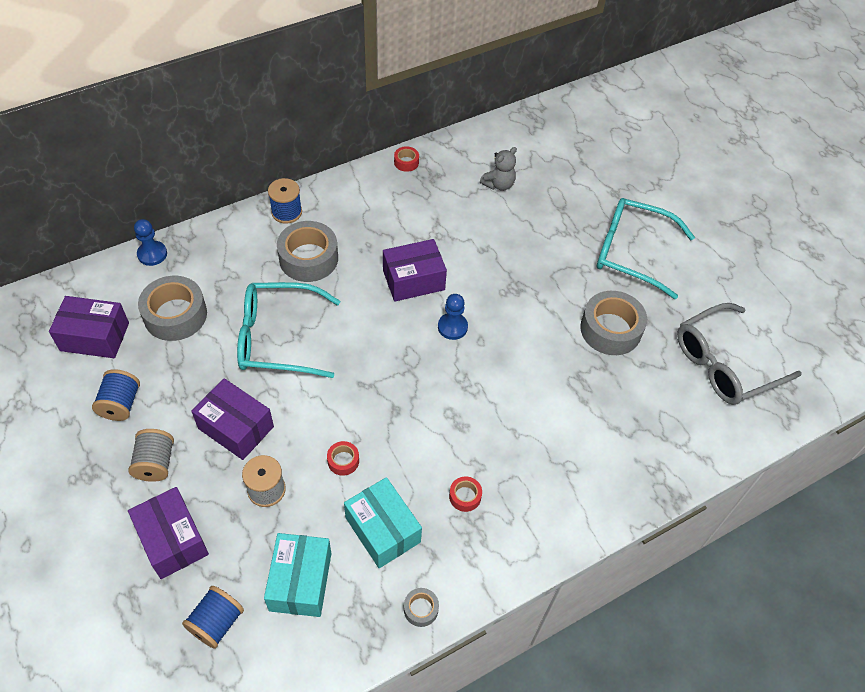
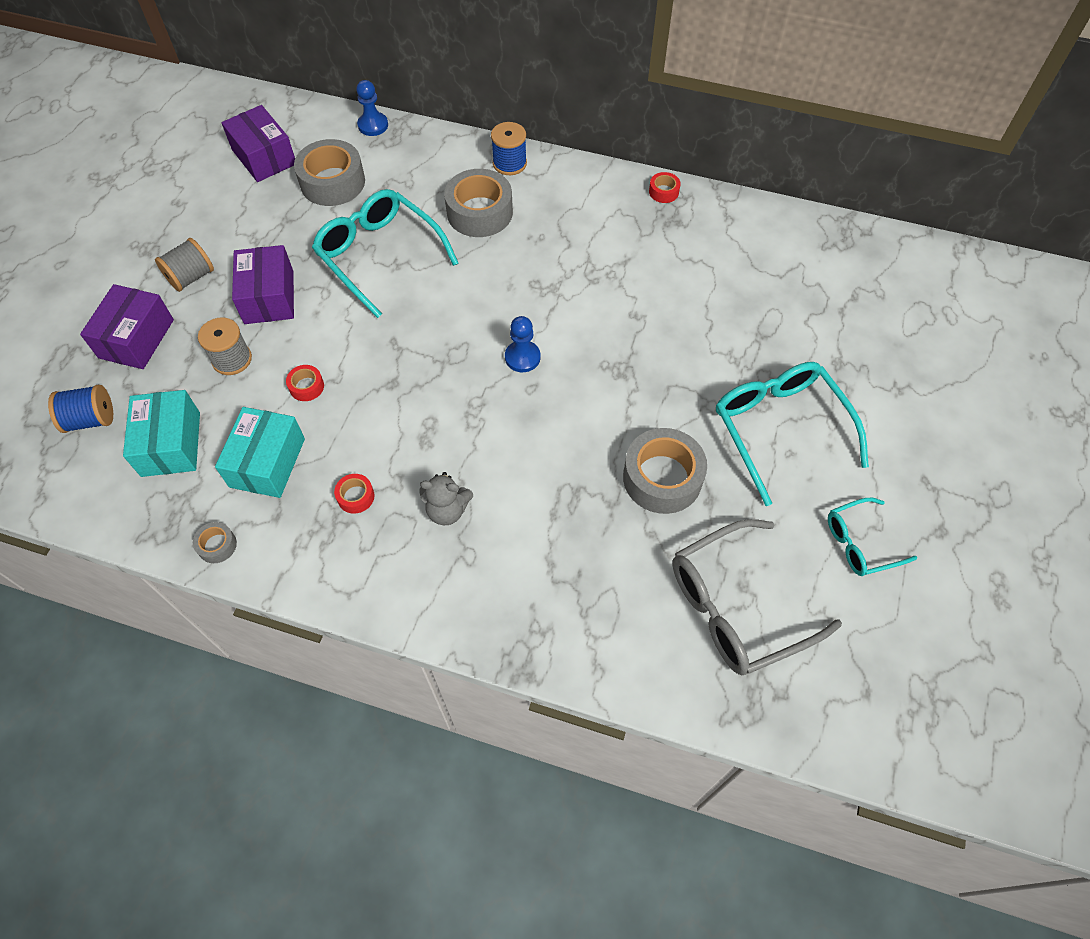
camera: 50 degrees right, 5 degrees up
(121, 404) = (222, 217): blue spool -> none
(300, 581) = (171, 444): turquoise box -> turquoise box turned 60 degrees counterclockwise
(413, 280) = (540, 294): purple box -> none
(498, 184) = (726, 270): grey teddy bear -> grey teddy bear (447, 510)
(724, 364) = (736, 607): grey glasses -> grey glasses turned 45 degrees counterclockwise
(734, 280) = (860, 543): none -> turquoise glasses

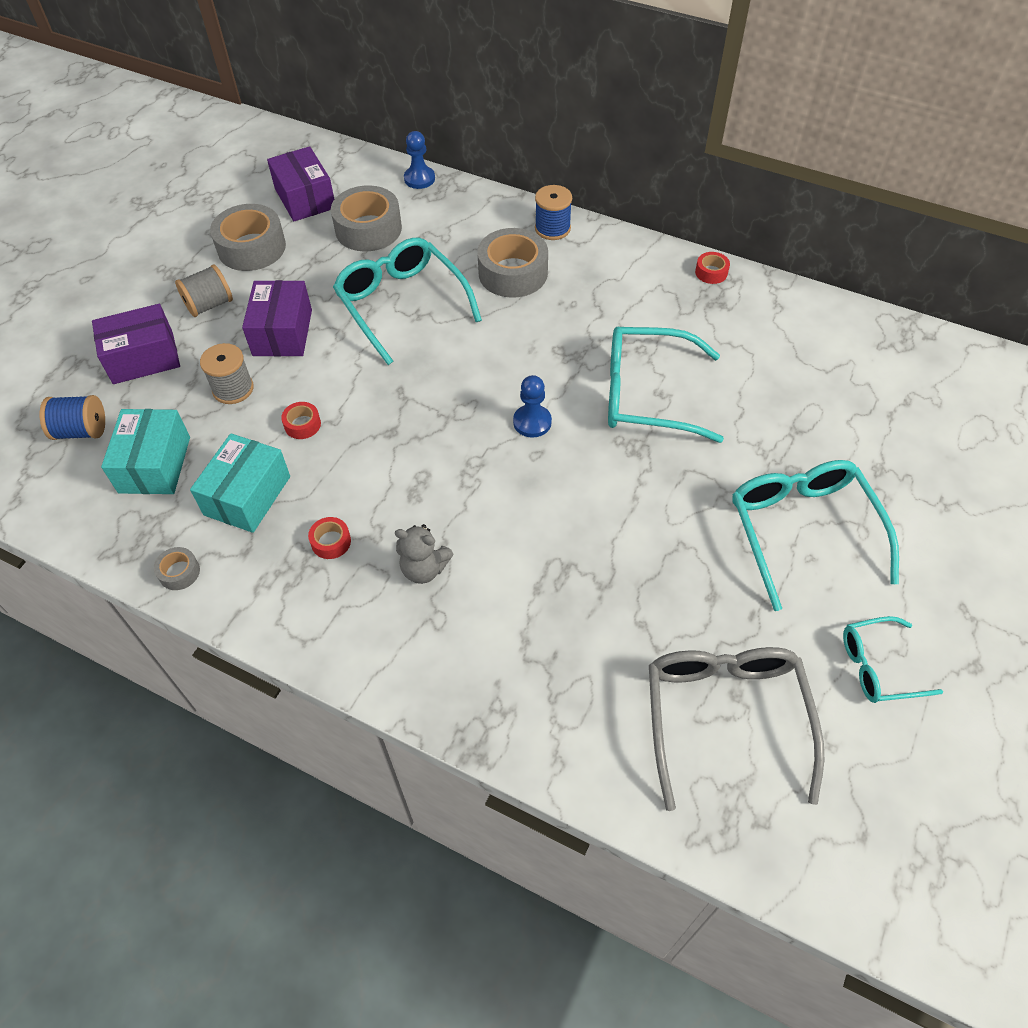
camera: 10 degrees right, 5 degrees down
(136, 339) = (143, 358): purple box -> purple box turned 45 degrees clockwise
(623, 318) = (646, 394): none -> turquoise glasses
(662, 478) = (663, 566): grey tape -> grey tape (251, 247)
(736, 607) = (725, 716): grey glasses -> grey glasses turned 105 degrees clockwise

